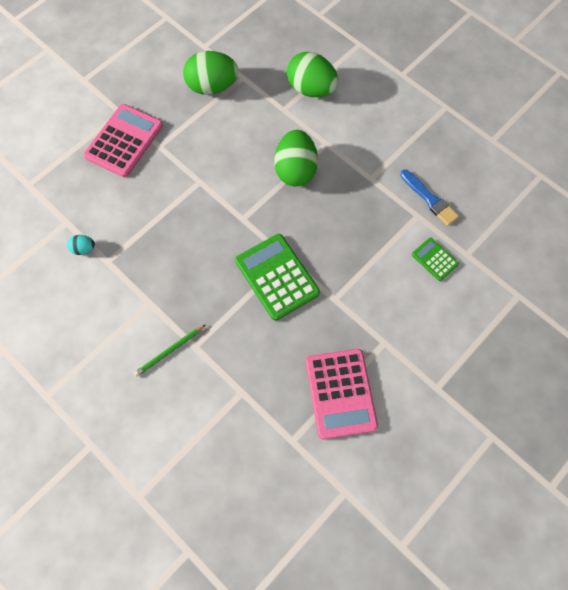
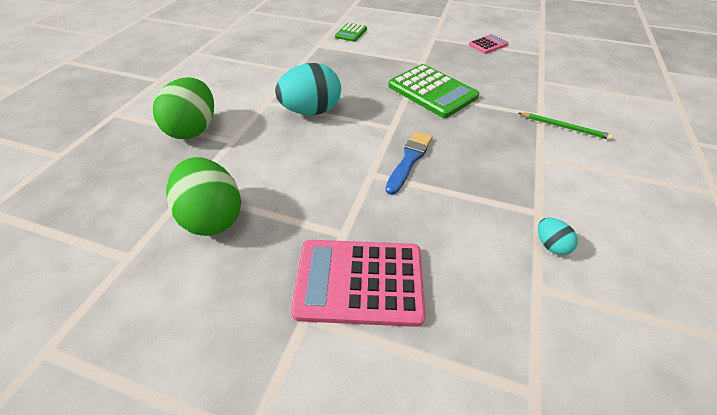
camera: 115 degrees left, 20 degrees down
(277, 277) = (432, 91): green calculator -> green calculator turned 75 degrees counterclockwise
(295, 170) = (311, 111): green egg -> turquoise egg
(340, 393) = (488, 45): pink calculator -> pink calculator, size x0.52
(429, 199) = (299, 43): blue brush -> blue brush (409, 160)

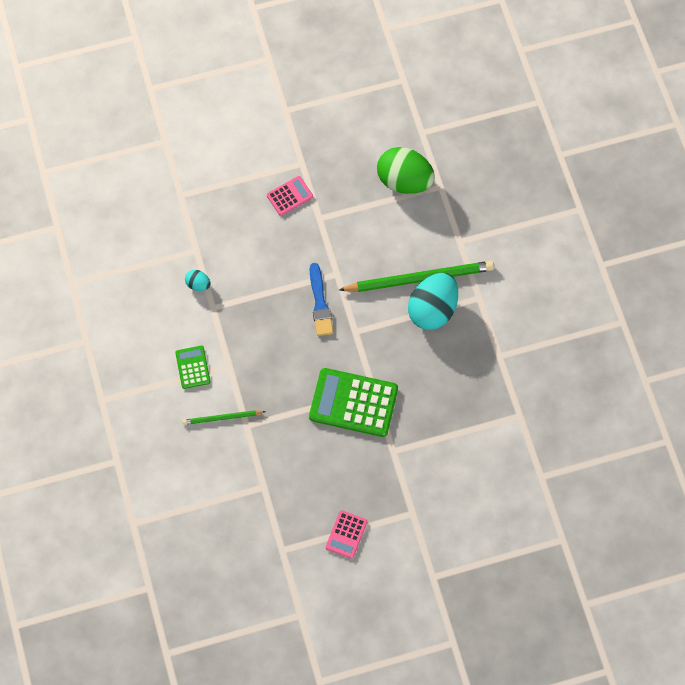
camera: 145 degrees right, 20 degrees up
(194, 129) = (499, 234): green egg -> none
(298, 134) = (419, 278): none -> green pencil
(351, 33) = (507, 465): green calculator -> green calculator (193, 367)
(359, 282) = (289, 196): pink calculator -> pink calculator, size x0.52

